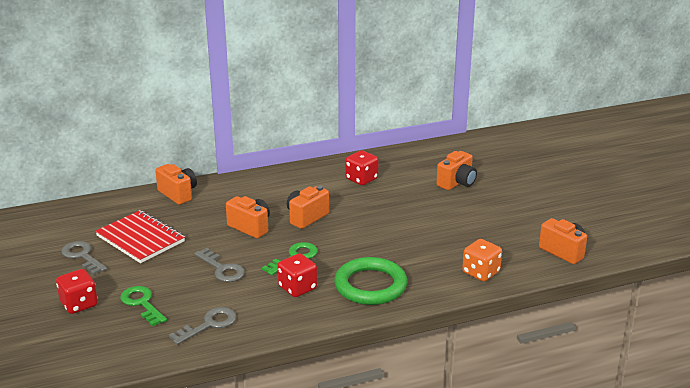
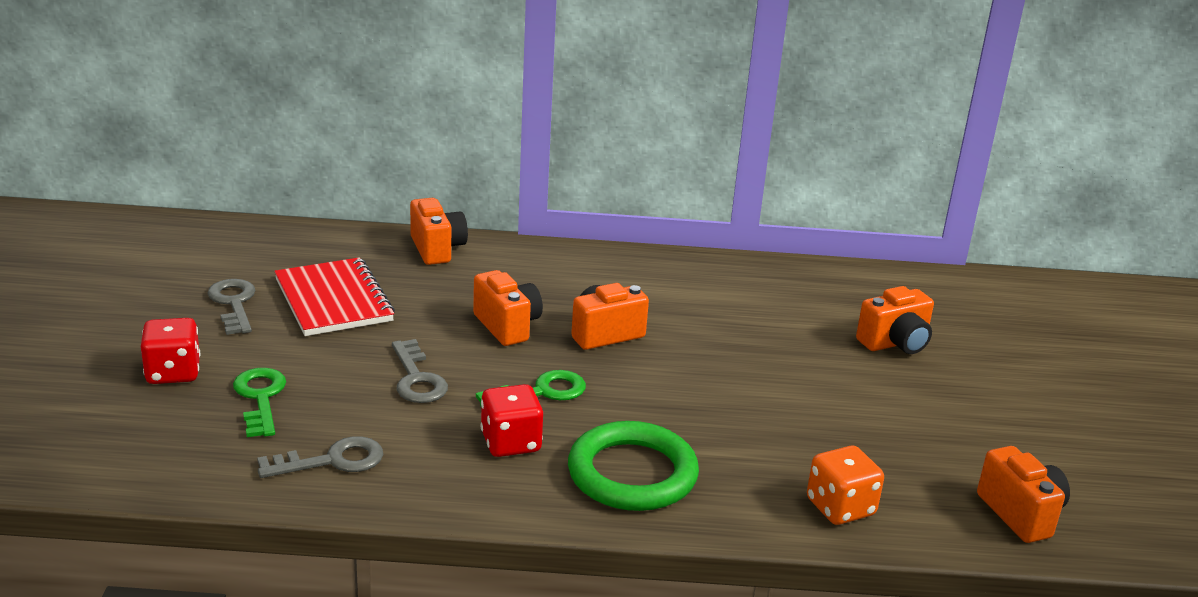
camera: 20 degrees right, 0 degrees up
(361, 179) = (736, 297): red dice -> none

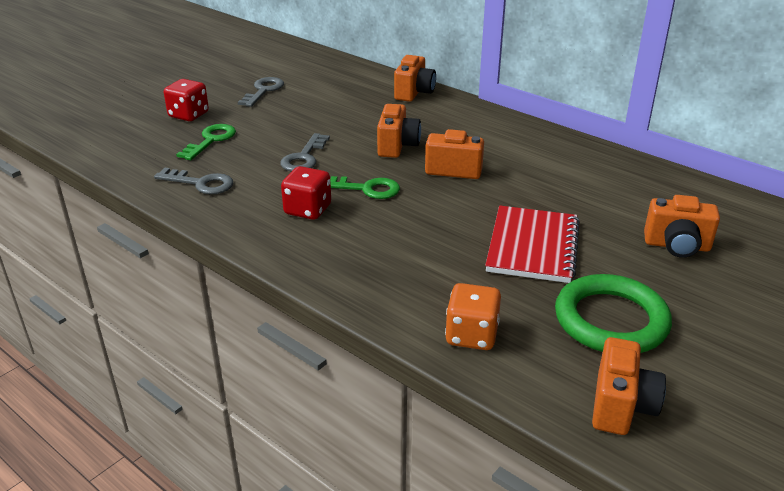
camera: 40 degrees right, 5 degrees up
(333, 300) = (316, 103): red notebook -> red notebook (532, 246)
(632, 474) = (355, 255): green ring -> green ring (611, 320)

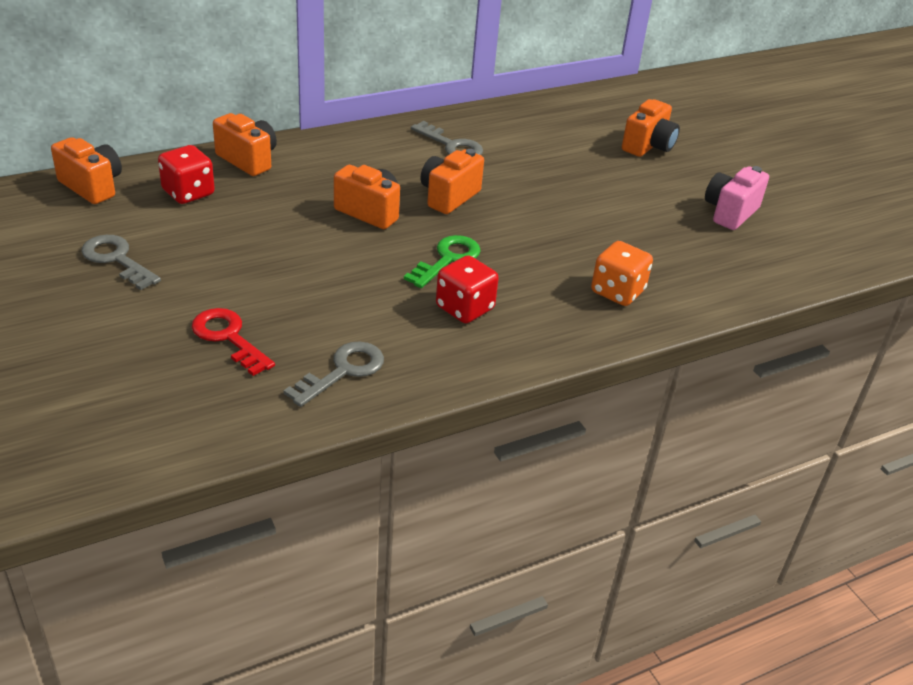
camera: 70 degrees left, 5 degrees up
(188, 115) = (126, 340): red dice -> red dice (188, 193)
(211, 140) = (229, 338): green key -> red key
(304, 157) = (342, 278): grey key -> grey key (451, 145)
(471, 335) = (723, 281): orange dice -> orange dice (617, 292)
(532, 246) = (612, 207): red notebook -> none
(611, 320) = (730, 212): green ring -> pink camera
(621, 406) = (826, 248): orange camera -> orange camera (92, 186)

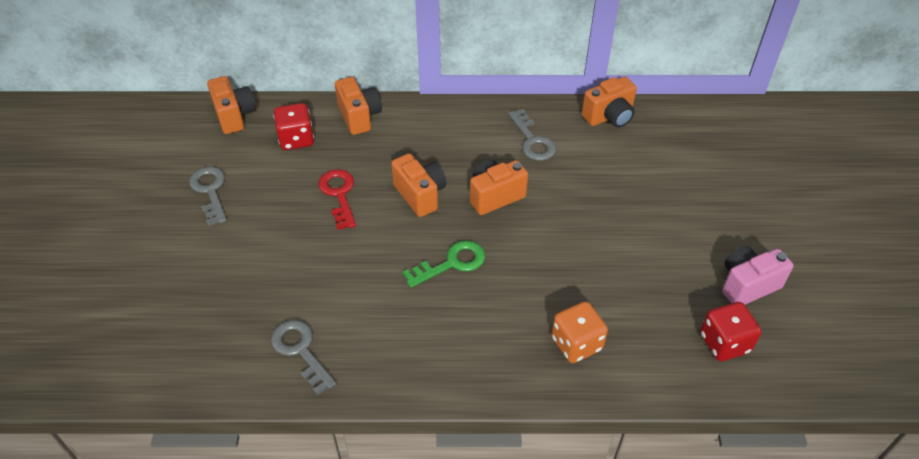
camera: 30 degrees right, 10 degrees up
(229, 338) = (241, 290): red key -> red key (339, 195)
(343, 371) = (301, 351): grey key -> grey key turned 105 degrees counterclockwise
(464, 308) = (433, 319): red dice -> red dice (724, 343)
(648, 146) = (716, 185): orange camera -> orange camera (609, 117)

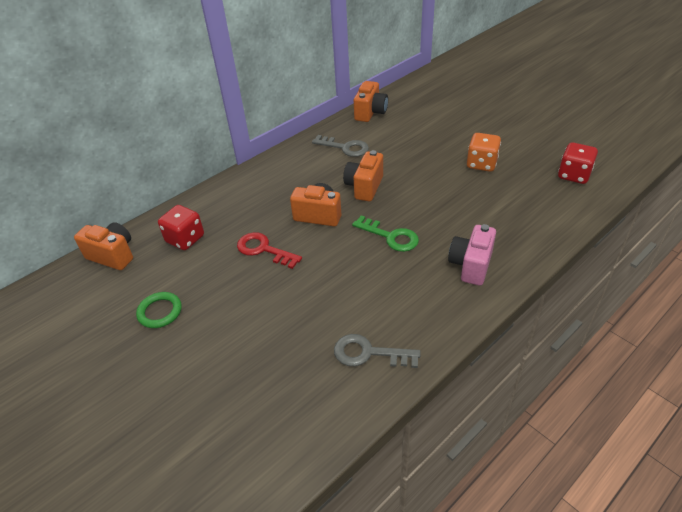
camera: 40 degrees left, 5 degrees down
(210, 191) = (160, 312): grey key -> green ring
(359, 117) = (214, 199): orange camera -> none
(451, 263) = (390, 236): green key -> green key turned 105 degrees clockwise
(576, 343) = (513, 226): orange dice -> orange dice (481, 164)
(747, 285) = (545, 144): pink camera -> pink camera (471, 265)

